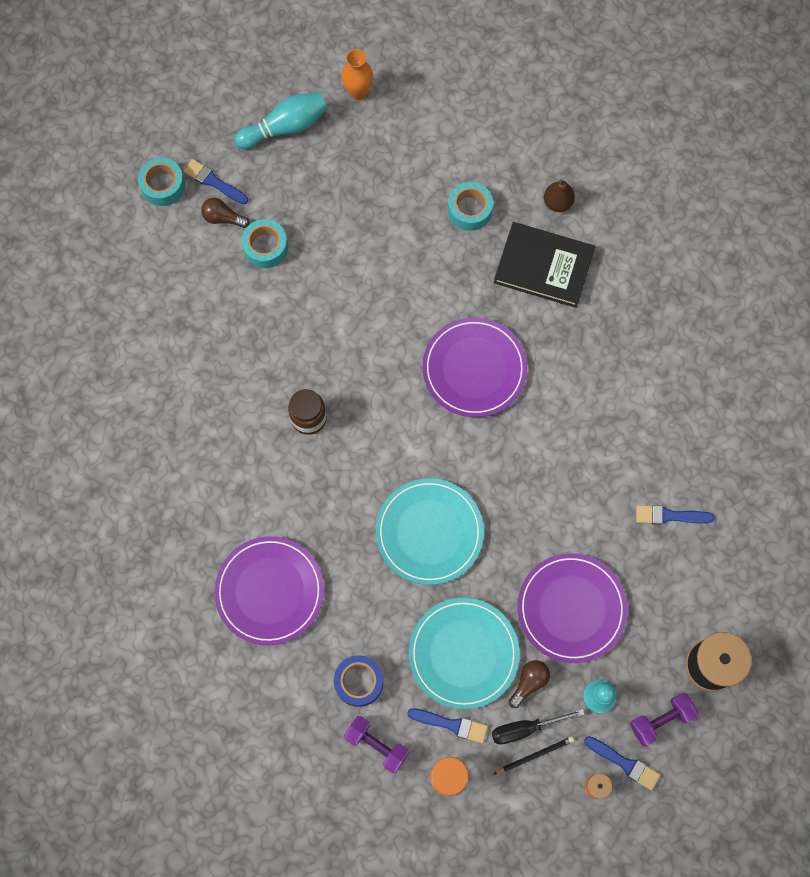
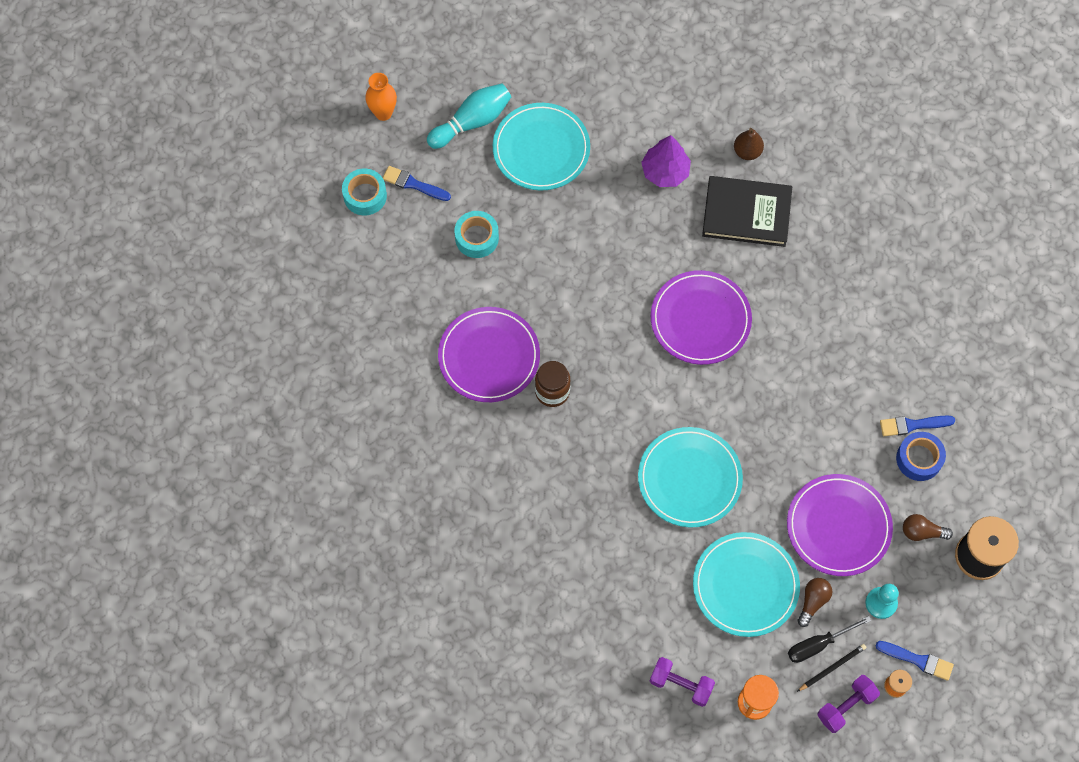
camera: 10 degrees left, 5 degrees down
(223, 218) = (430, 217): brown light bulb -> brown light bulb (922, 532)
(269, 591) = (549, 559): purple plate -> purple plate (489, 356)
(349, 166) = (541, 149): none -> turquoise plate
(358, 92) = (535, 78): orange vase -> orange vase (383, 113)
(359, 682) = (651, 629): blue tape -> blue tape (919, 459)
(451, 724) = (747, 653): blue brush -> none
(469, 210) = (665, 172): turquoise tape -> purple tree
(661, 720) = (943, 614): purple dumbbell -> purple dumbbell (846, 706)

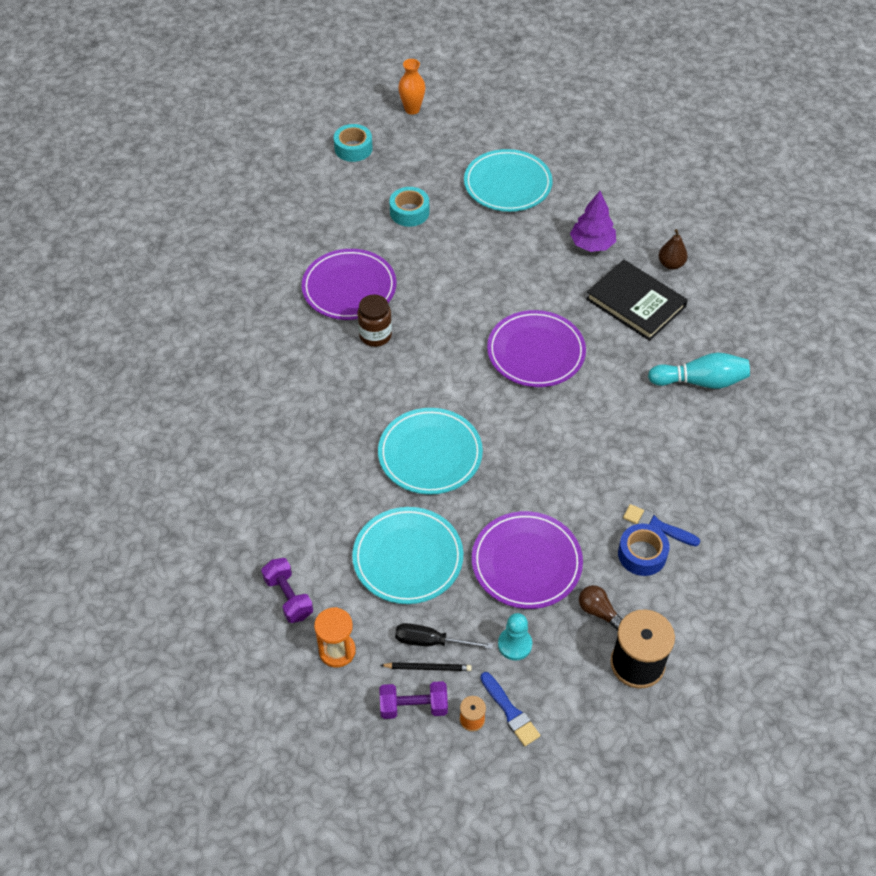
camera: 35 degrees right, 15 degrees down
(413, 184) = (394, 159): blue brush -> none
(472, 122) = (471, 144): turquoise bowling pin -> turquoise bowling pin (700, 381)
(813, 601) = (455, 605): brown light bulb -> none

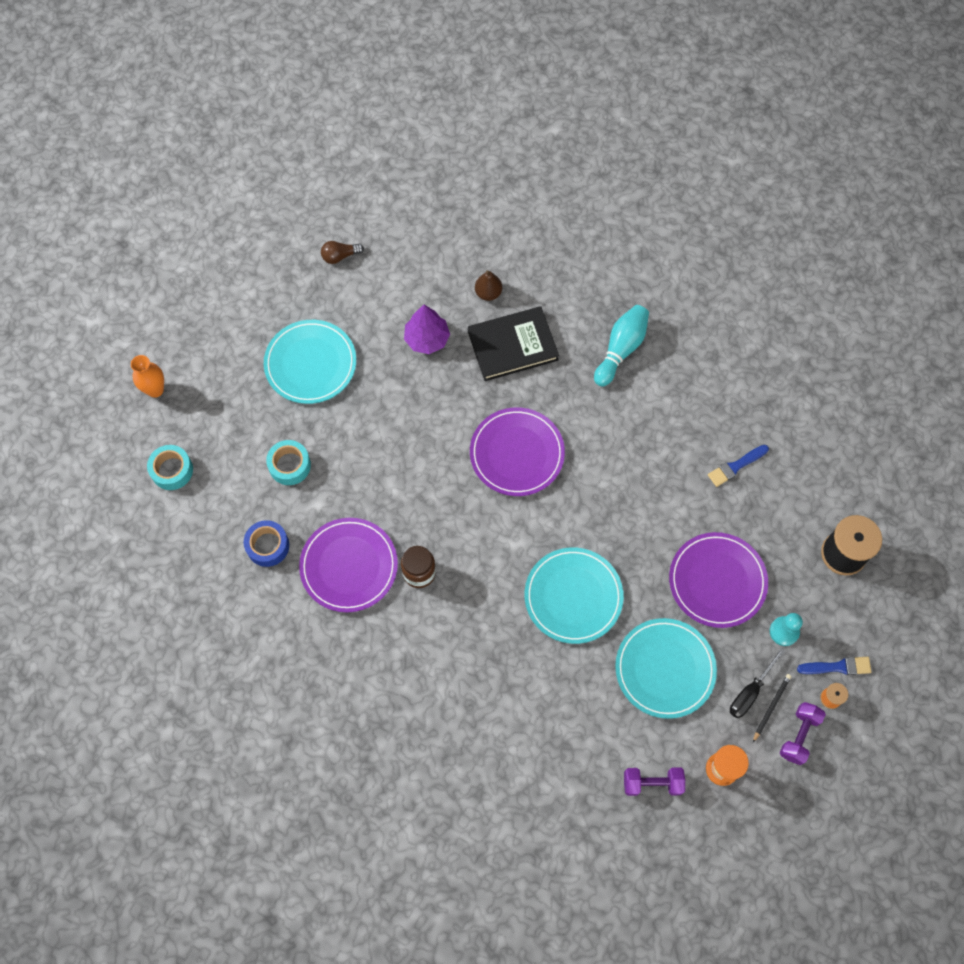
camera: 60 degrees left, 15 degrees up
(598, 612) = (787, 554): brown light bulb -> brown light bulb (340, 256)
(642, 554) = (754, 493): blue tape -> blue tape (268, 546)

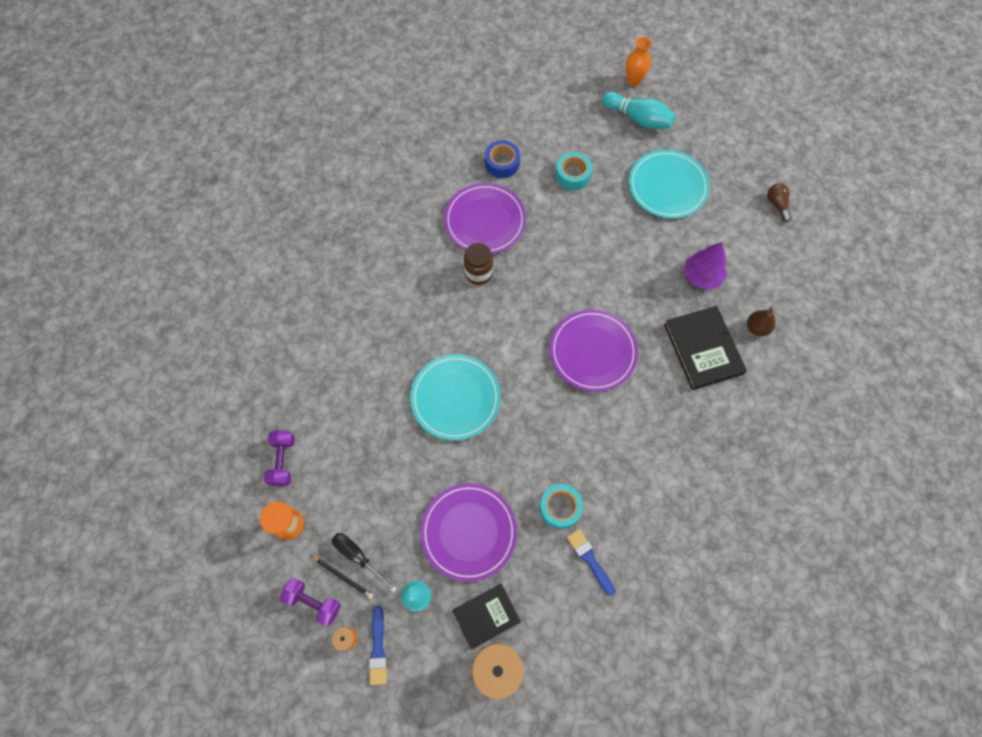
camera: 90 degrees right, 0 degrees up
(172, 470) = (564, 96): turquoise tape -> turquoise tape (560, 507)
(621, 349) = (710, 449): turquoise bowling pin -> turquoise bowling pin (638, 118)
(665, 669) = (385, 477): turquoise plate -> none
(797, 563) = (486, 616): none -> black book

